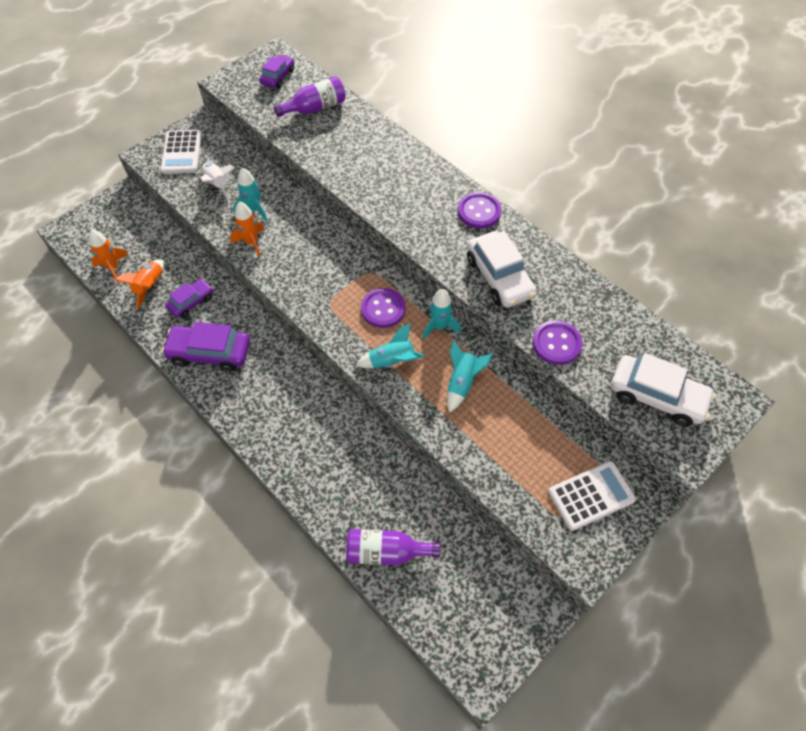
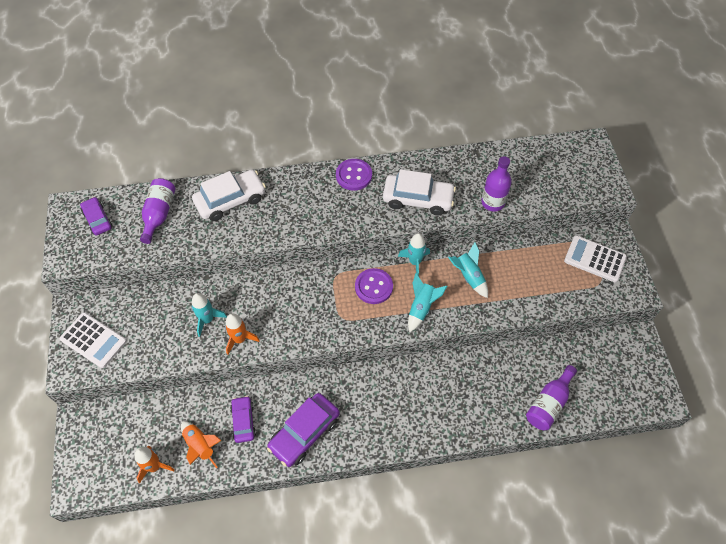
camera: 55 degrees left, 0 degrees up
(217, 184) = (156, 332): white rocket -> none
(556, 343) = (492, 202): purple button -> purple bottle
(591, 496) = (595, 259): white calculator -> white calculator turned 75 degrees counterclockwise
(657, 396) = (565, 178): white car -> white car (230, 200)

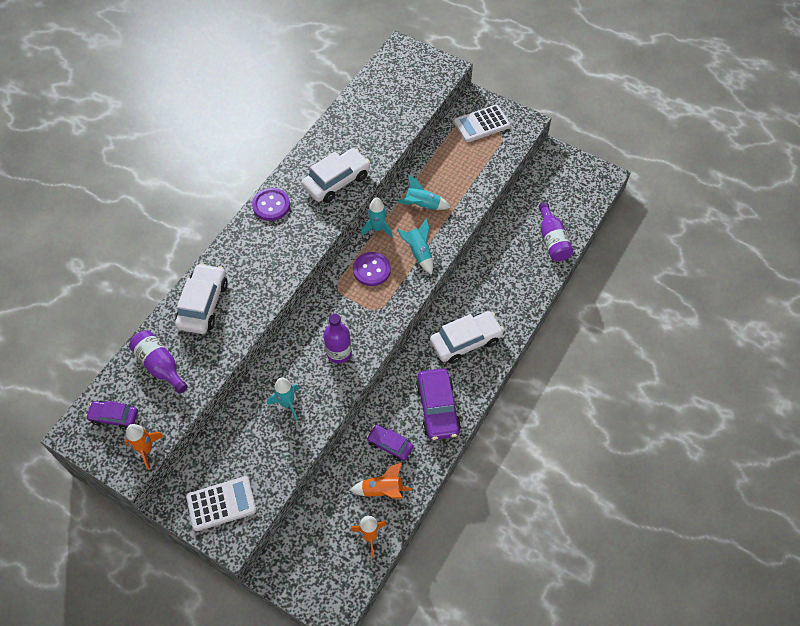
camera: 50 degrees left, 0 degrees up
(240, 339) = (328, 391): orange rocket -> orange rocket (146, 449)
(385, 408) = (466, 341): none -> white car
(492, 202) = (387, 140): purple bottle -> purple bottle (339, 353)

